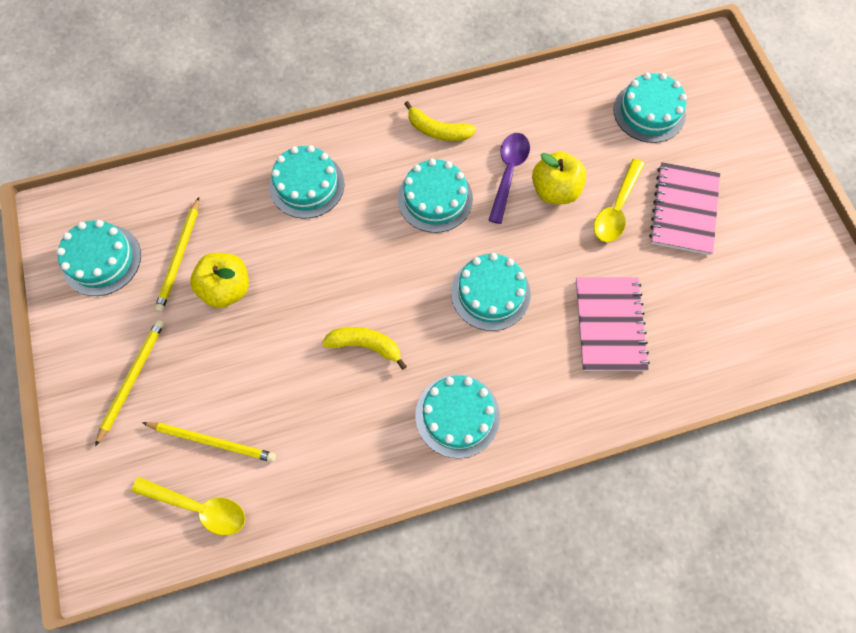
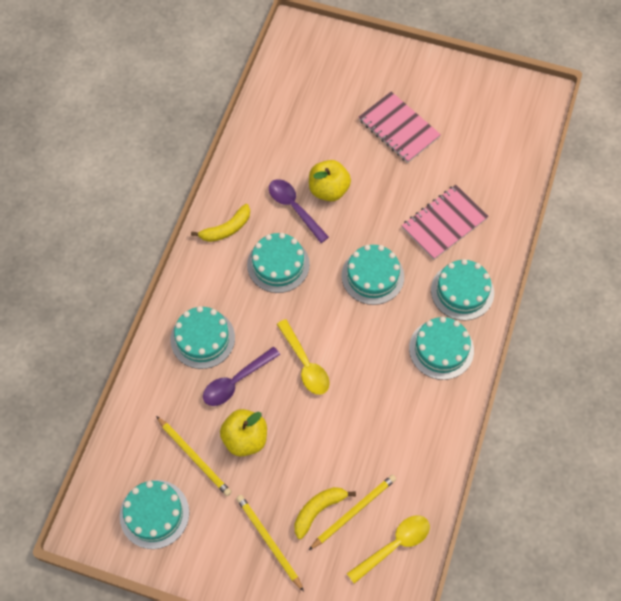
camera: 55 degrees left, 5 degrees down
(282, 242) = (236, 381): none -> purple spoon
(365, 345) = (354, 374): yellow banana -> yellow banana (318, 510)
(610, 325) = (444, 223): pink notebook -> pink notebook turned 75 degrees counterclockwise
(616, 208) = (369, 164): yellow spoon -> yellow spoon (305, 363)
(649, 112) = (315, 97): turquoise cake -> turquoise cake (462, 291)

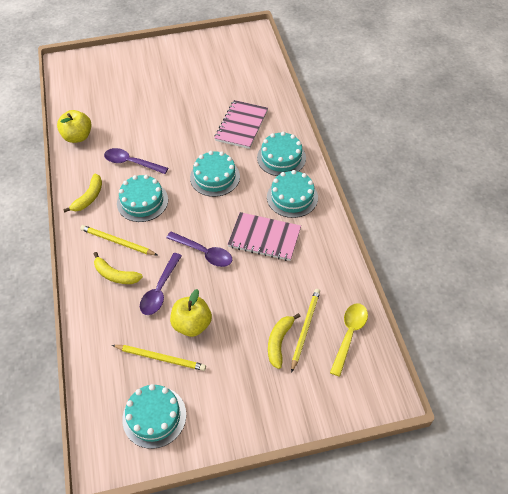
camera: 30 degrees left, 10 degrees down
(202, 338) = (115, 275): turquoise cake -> yellow banana
(268, 541) = (257, 384): yellow pencil -> yellow pencil (117, 242)
(305, 363) = (204, 253): yellow spoon -> purple spoon
(328, 190) = (149, 141): yellow apple -> yellow apple (78, 137)
(398, 129) = (173, 87): pink notebook -> pink notebook (264, 238)

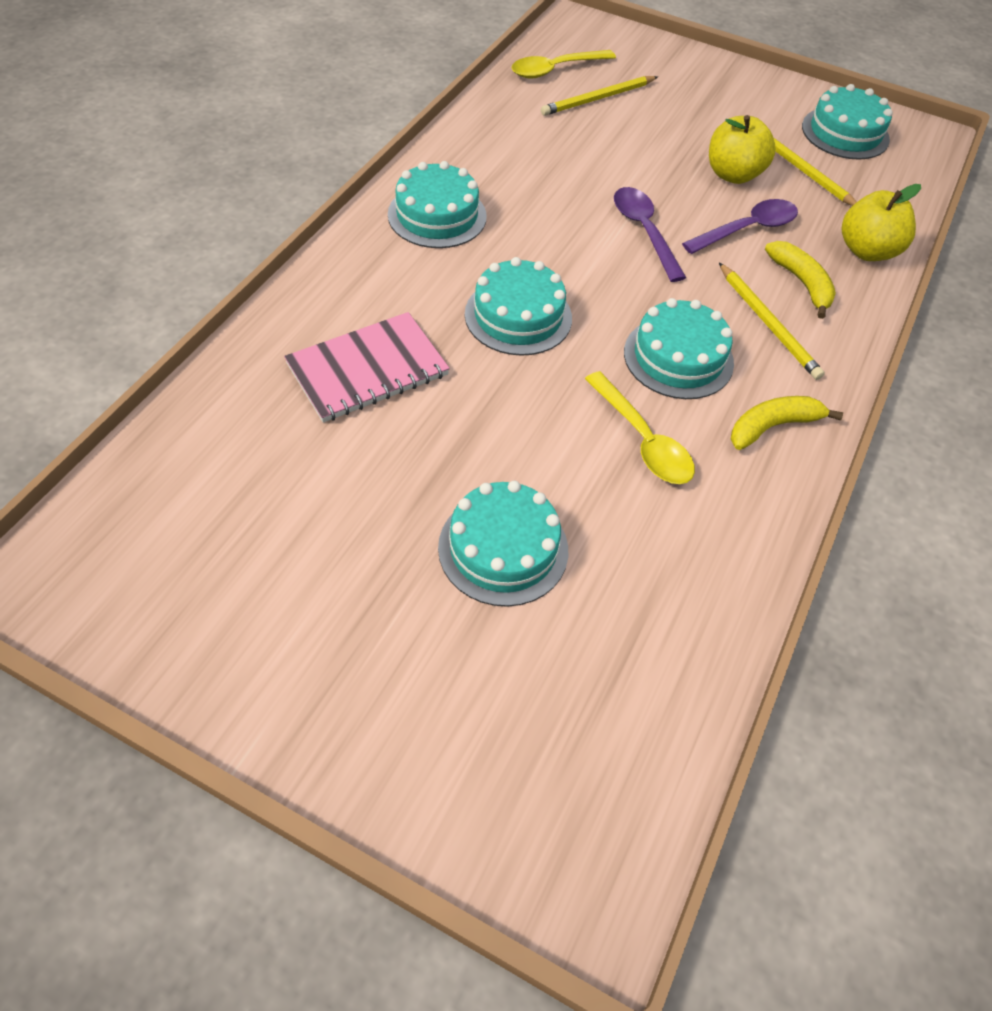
camera: 145 degrees left, 0 degrees up
(78, 137) = (715, 582): yellow apple -> yellow apple (867, 251)
(132, 163) = (642, 439): purple spoon -> yellow spoon
(264, 238) = (539, 197): pink notebook -> none
(279, 342) = (641, 106): yellow banana -> none
(281, 158) = (377, 274): turquoise cake -> turquoise cake (503, 548)

